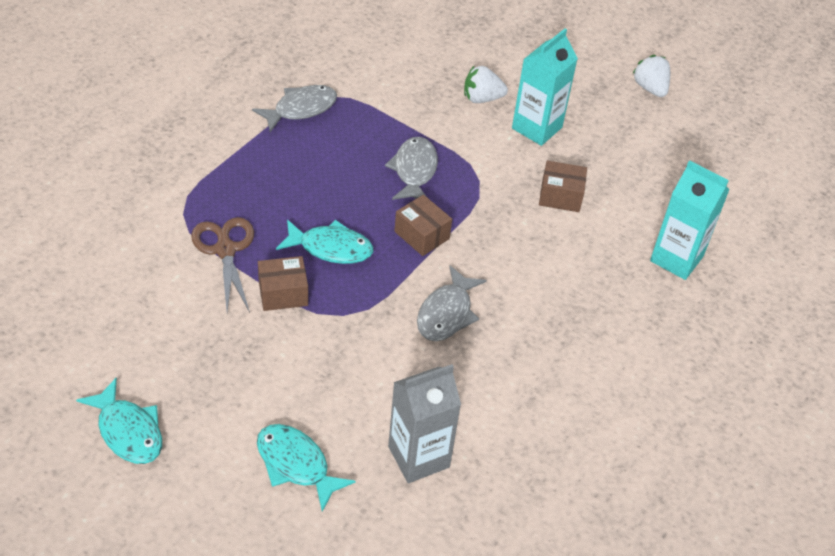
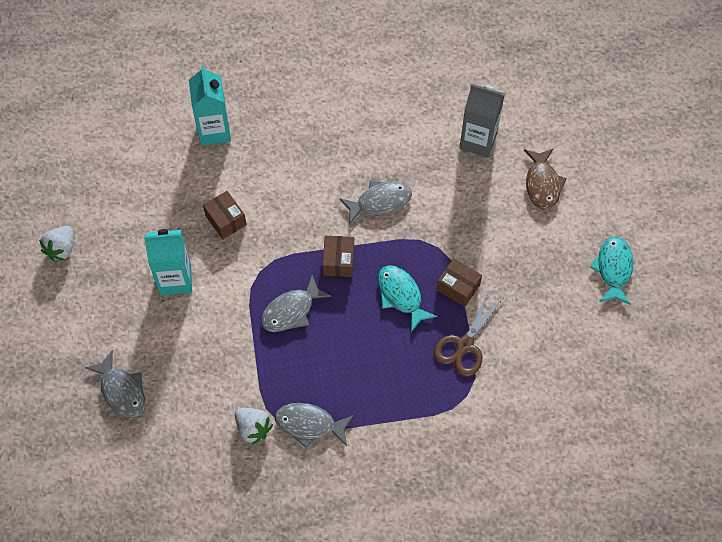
camera: 130 degrees left, 15 degrees up
(296, 464) = (542, 184): turquoise fish -> brown fish
(472, 40) = (122, 391): none -> grey fish
(482, 98) = (180, 332): white strawberry -> white strawberry (253, 428)

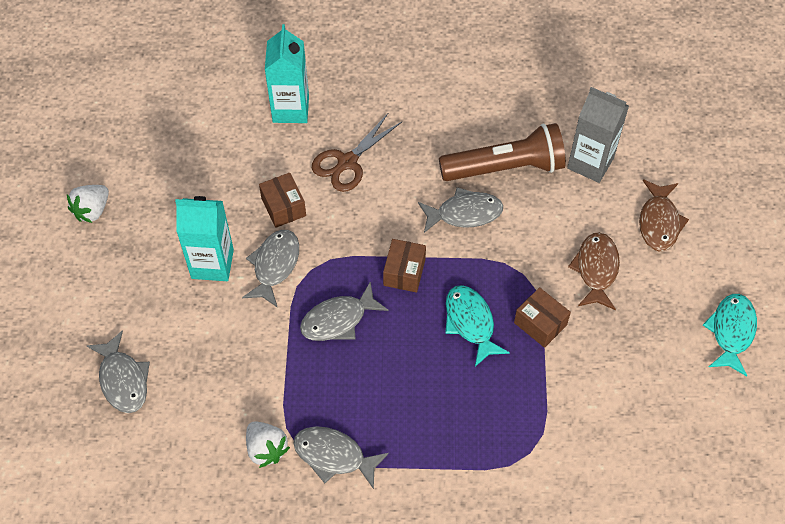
camera: 10 degrees right, 5 degrees down
(228, 273) = (275, 266): none -> grey fish
(407, 156) = (505, 168): none -> brown flashlight
(464, 345) = (537, 392): brown scissors -> brown scissors (347, 162)
(497, 233) = (596, 269): none -> brown fish

